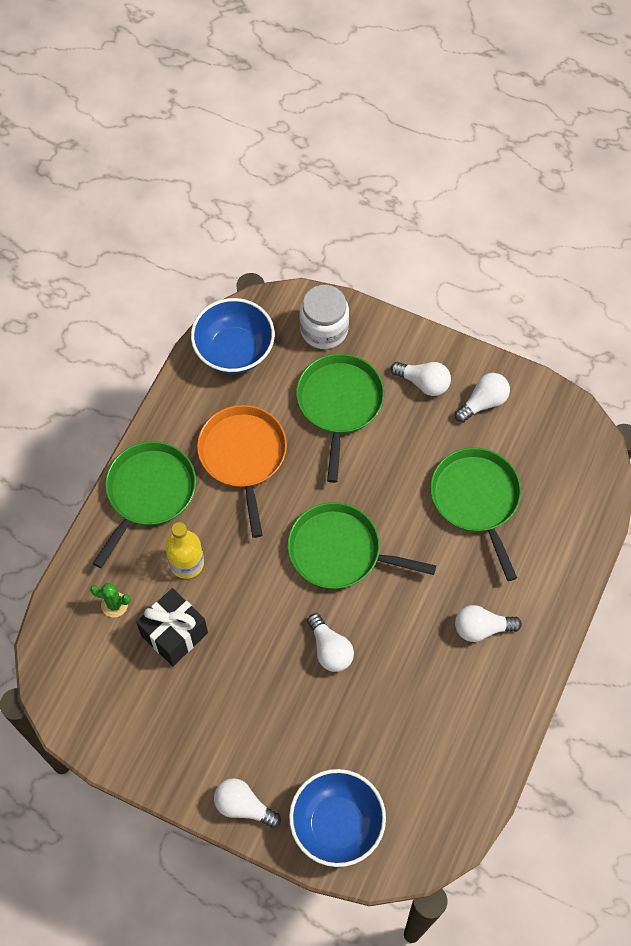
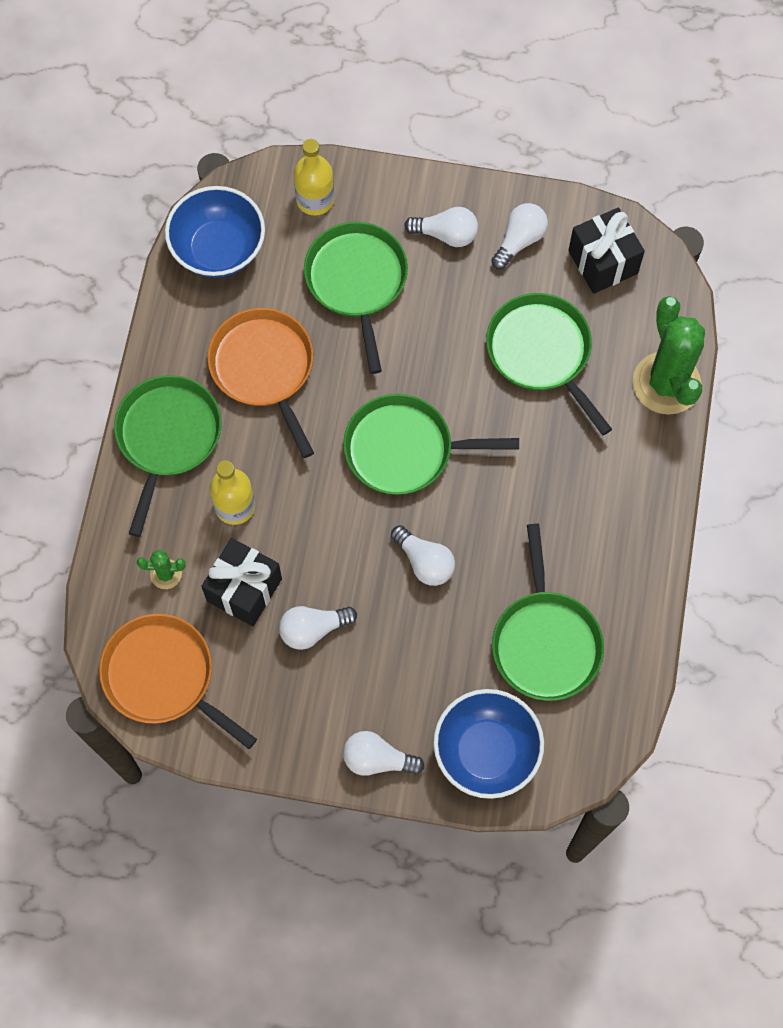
camera: 15 degrees left, 5 degrees up
(88, 689) = (163, 676): none -> orange pan
(324, 329) = (315, 200): white jar -> yellow bottle
(413, 743) = (545, 641): none -> green pan
(481, 628) = (586, 495): white light bulb -> white light bulb (313, 629)
(548, 437) = (603, 262): none -> black gift
(575, 551) = (666, 383): none -> green cactus

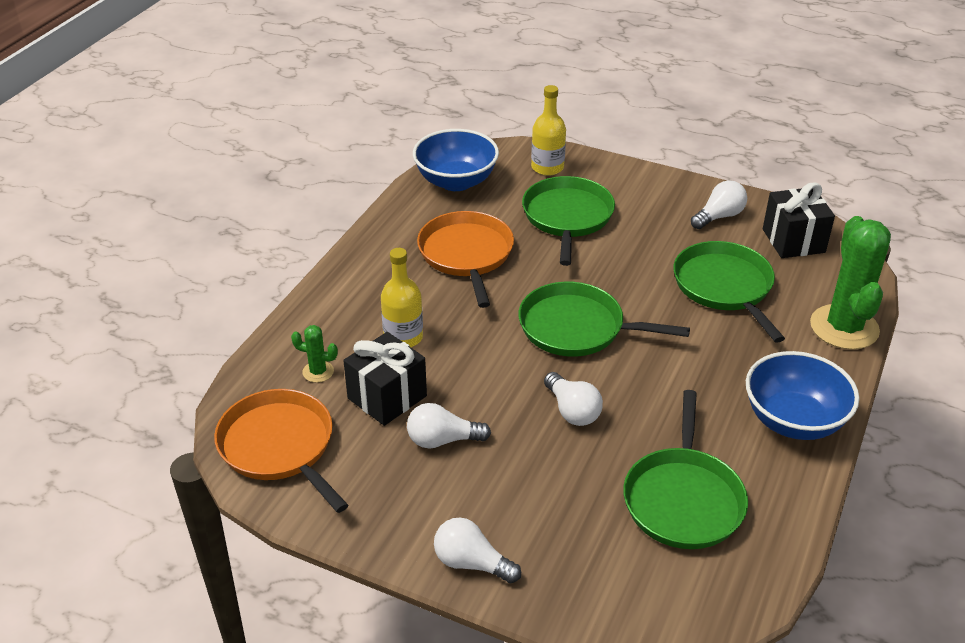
camera: 15 degrees right, 30 degrees down
(167, 437) = (362, 282): green pan -> none
(446, 234) = (654, 203): white light bulb -> none
(486, 751) = (595, 582): blue bowl -> blue bowl (793, 420)

